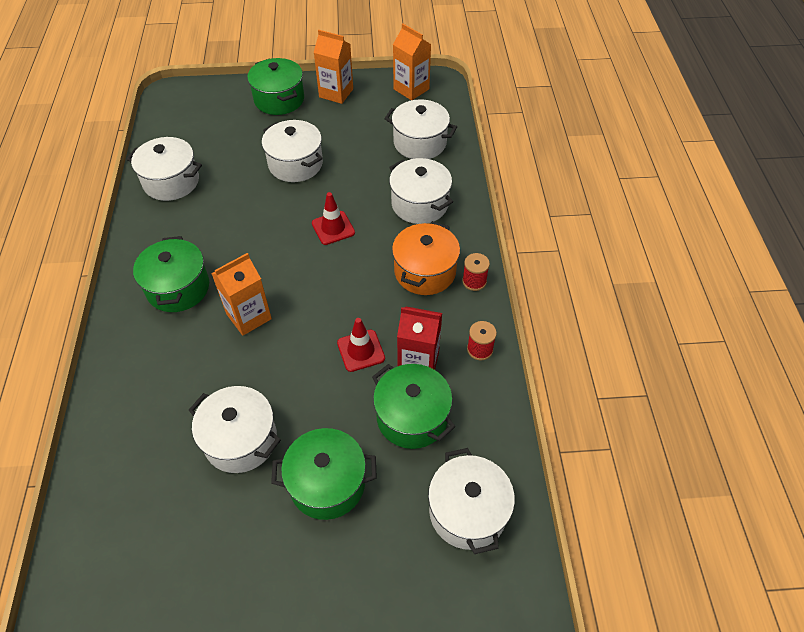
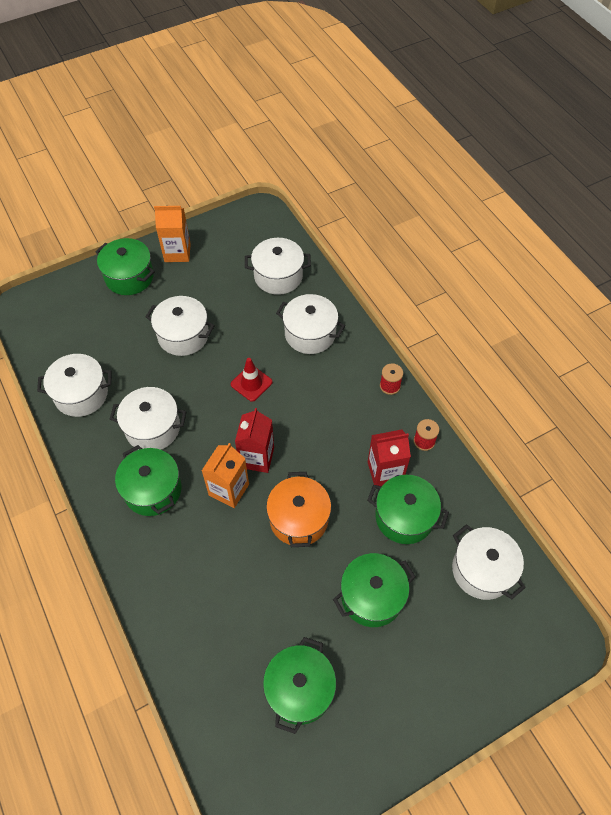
camera: 25 degrees left, 5 degrees up
(192, 544) = (299, 689): none -> green pot
(241, 440) = (286, 593): white pot -> white pot (152, 428)
(295, 297) = (257, 457): none -> red carton
(361, 350) = (336, 480): red traffic cone -> none
(411, 89) = (241, 226): orange carton -> none
(425, 271) = (347, 393): orange pot -> orange pot (299, 519)

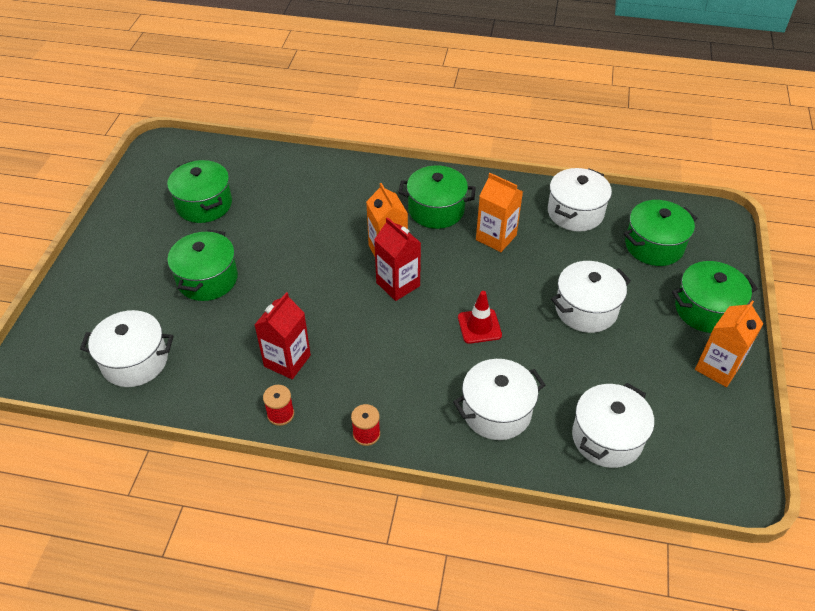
camera: 130 degrees right, 10 degrees down
(152, 428) = (496, 237): white pot -> orange carton
(299, 519) = (315, 276): orange pot -> none
(404, 517) = (236, 344): green pot -> green pot (654, 246)

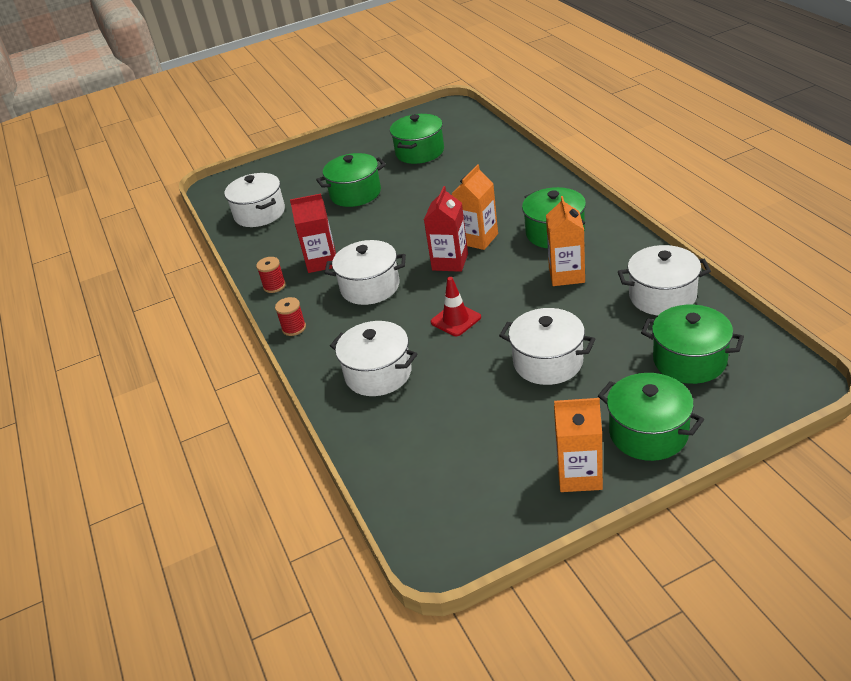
camera: 60 degrees right, 10 degrees down
(607, 437) = (415, 445): white pot -> white pot (370, 287)

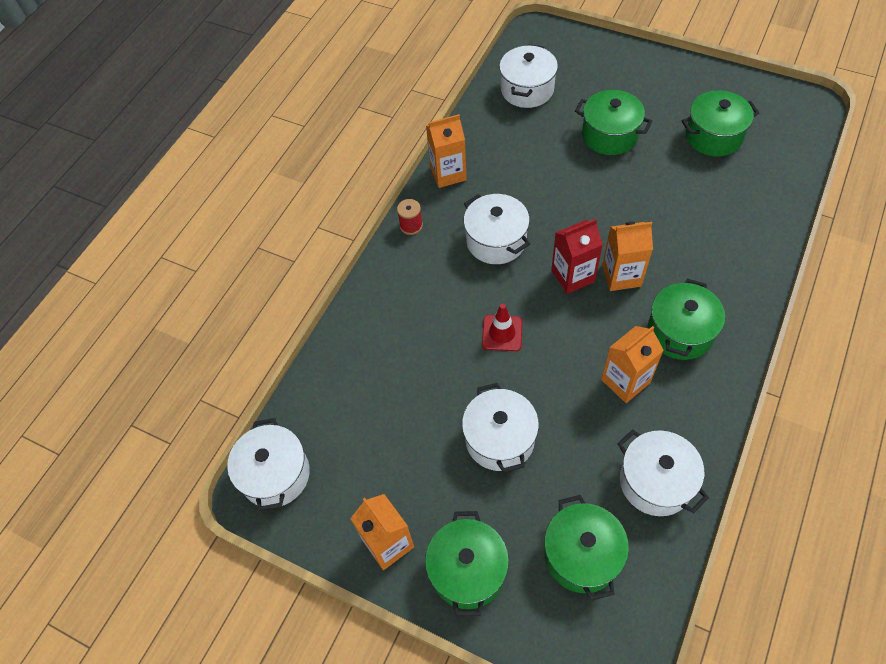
camera: 50 degrees right, 20 degrees up
(274, 286) = (448, 173): red spool -> orange carton
(322, 262) = (501, 182): red carton -> none
(378, 374) = (402, 322): white pot -> white pot (275, 474)

